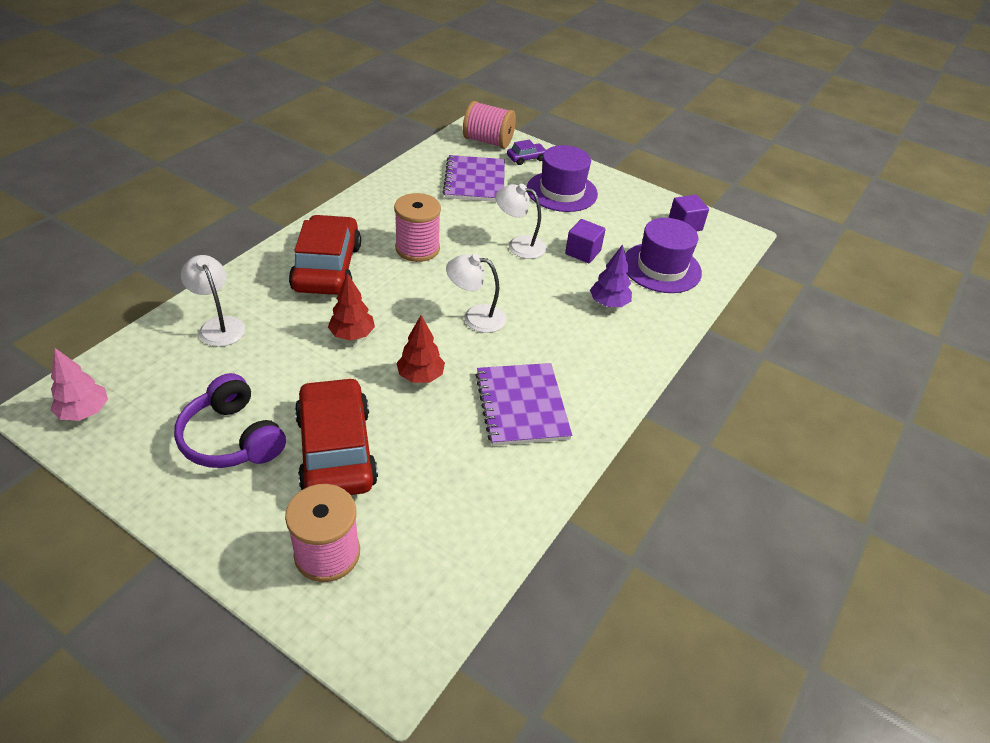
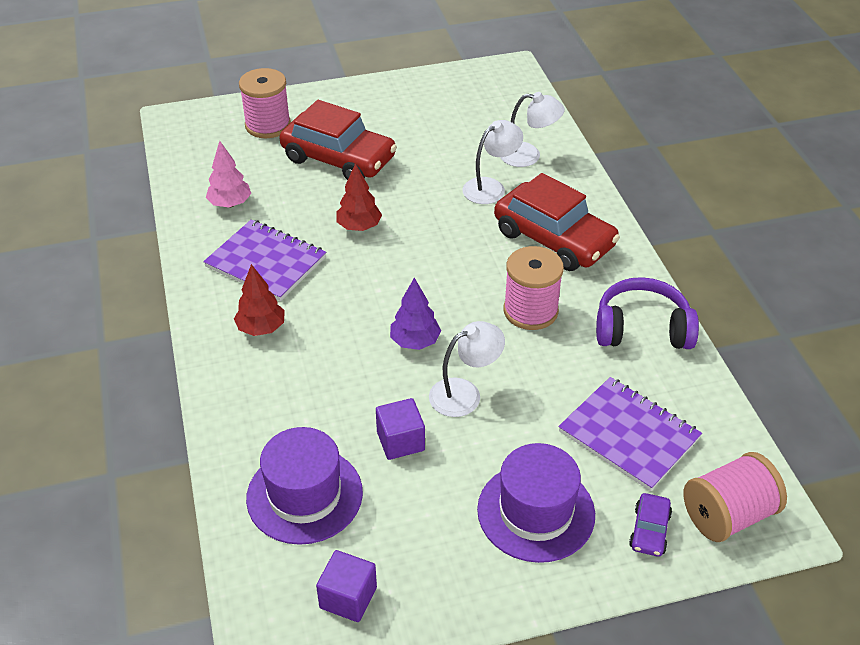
camera: 135 degrees right, 0 degrees up
(84, 412) = (492, 81): pink tree -> pink tree (230, 204)
(232, 438) = (401, 124): purple headphones -> purple headphones (642, 329)
(352, 335) = (446, 214): red tree -> red tree (261, 328)
(475, 317) = (391, 294): white lamp -> white lamp (491, 187)
(608, 303) = (306, 401): purple tree -> purple tree (415, 342)

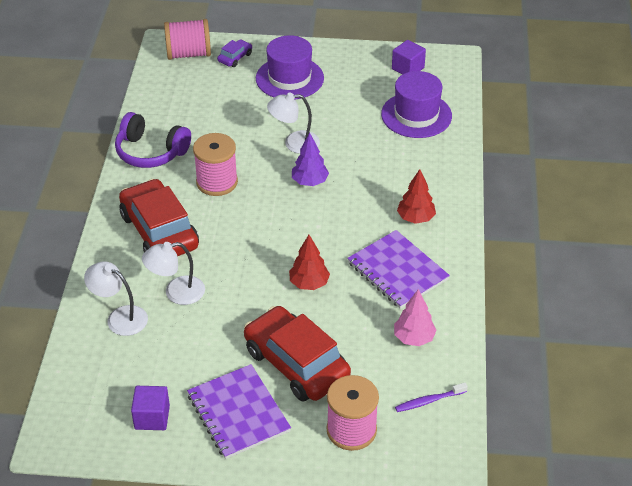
camera: 160 degrees left, 0 degrees up
(202, 159) = (429, 401): none -> purple toothbrush
(400, 441) = (348, 128): purple cube -> purple cube (152, 417)
(629, 435) = (210, 99): purple notebook -> purple notebook (238, 413)

